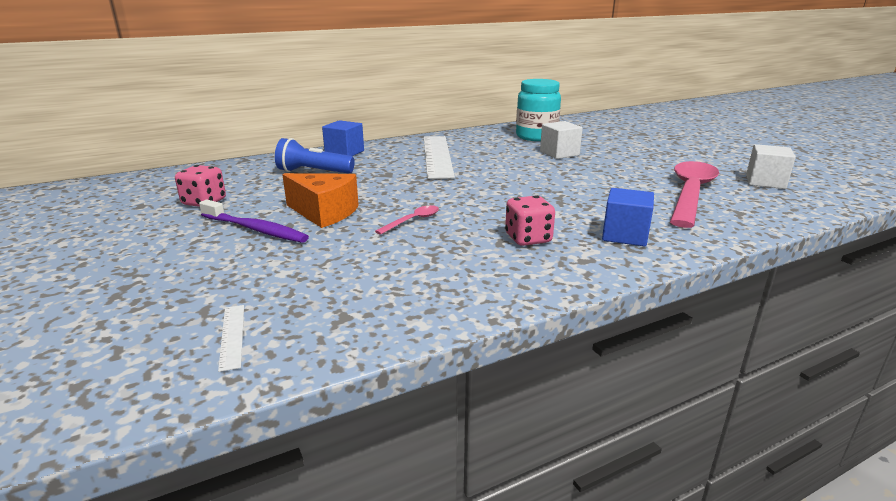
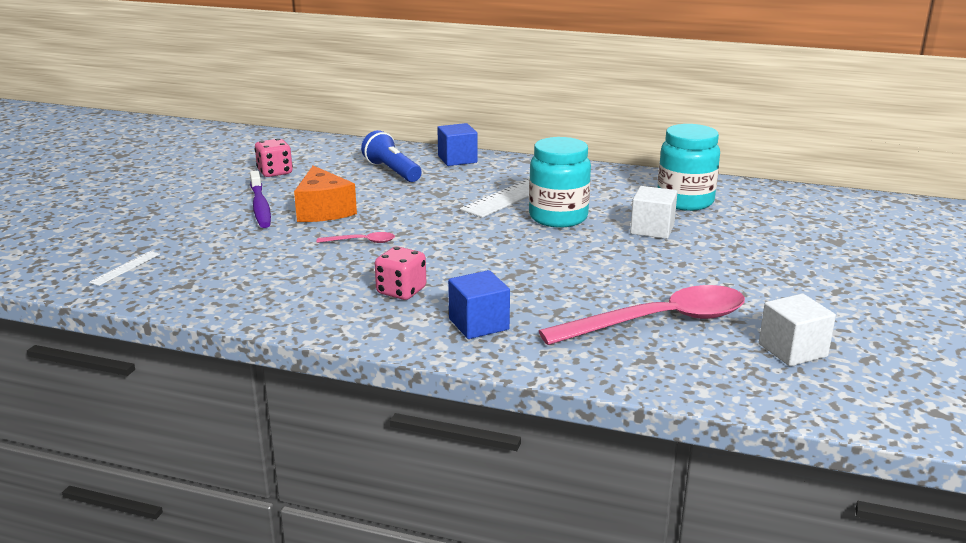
camera: 45 degrees right, 0 degrees up
(497, 163) = (558, 217): none -> turquoise jar

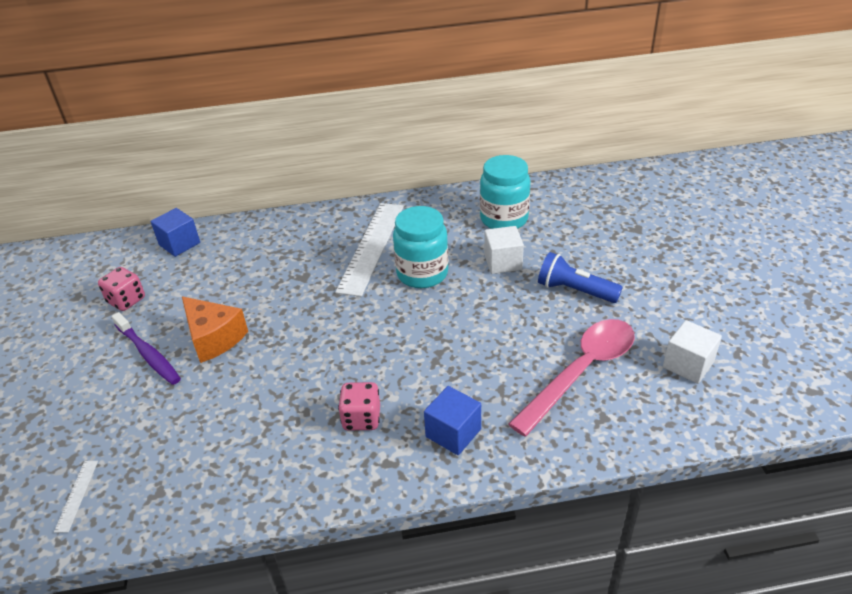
camera: 25 degrees left, 15 degrees up
(362, 242) = (280, 367): pink spoon -> none
(392, 171) = (238, 261): blue flashlight -> blue flashlight (575, 291)
(457, 159) = (285, 226): blue cube -> blue cube (179, 244)

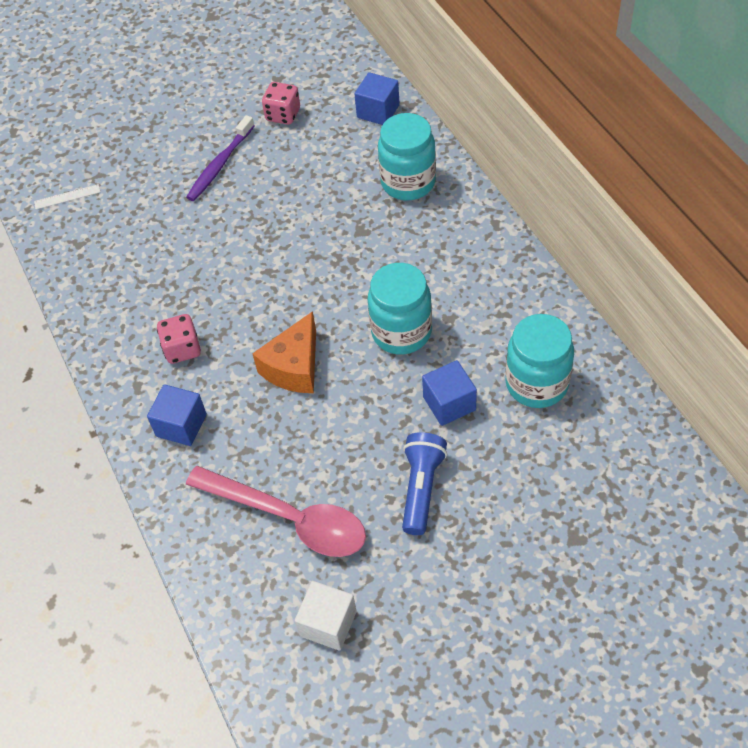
camera: 75 degrees right, 15 degrees up
(214, 338) = (252, 200): orange cheese -> orange cheese (294, 367)
(272, 242) = (408, 182): none -> turquoise jar
(371, 247) = (432, 271): white ruler -> none
(503, 262) = (449, 403): white cube -> blue cube

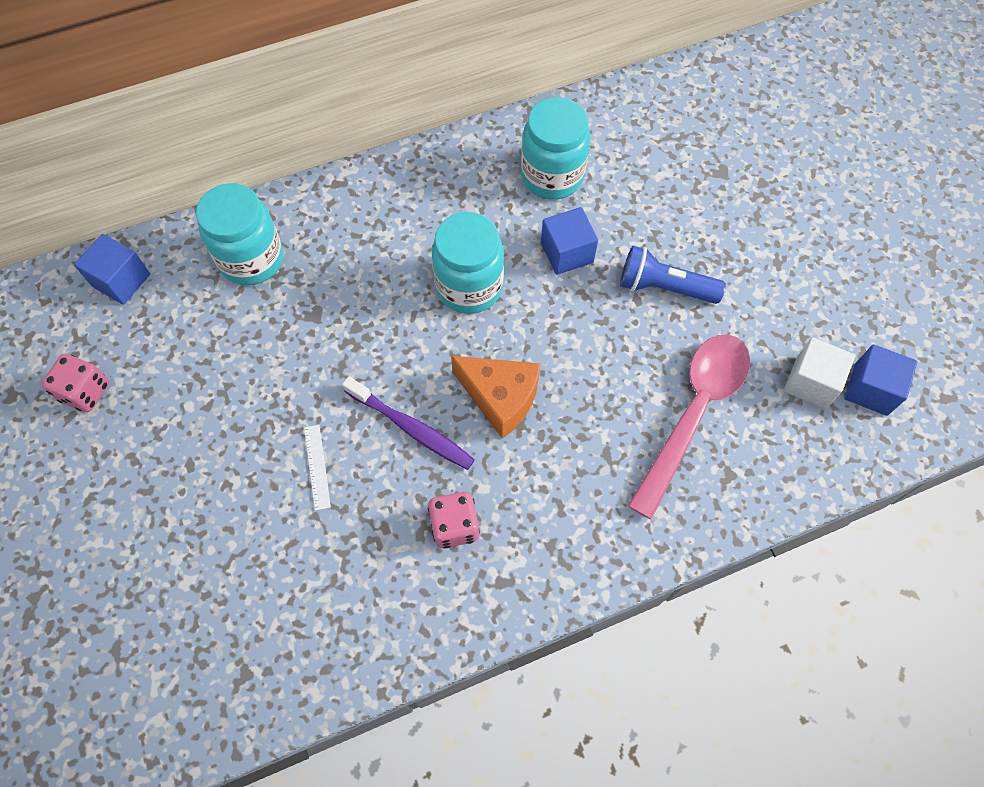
camera: 90 degrees left, 10 degrees up
(67, 197) = (145, 698): white ruler -> white ruler (317, 466)
(181, 425) = (566, 527): blue cube -> blue cube (870, 389)
(220, 165) = (151, 475): purple toothbrush -> purple toothbrush (411, 428)

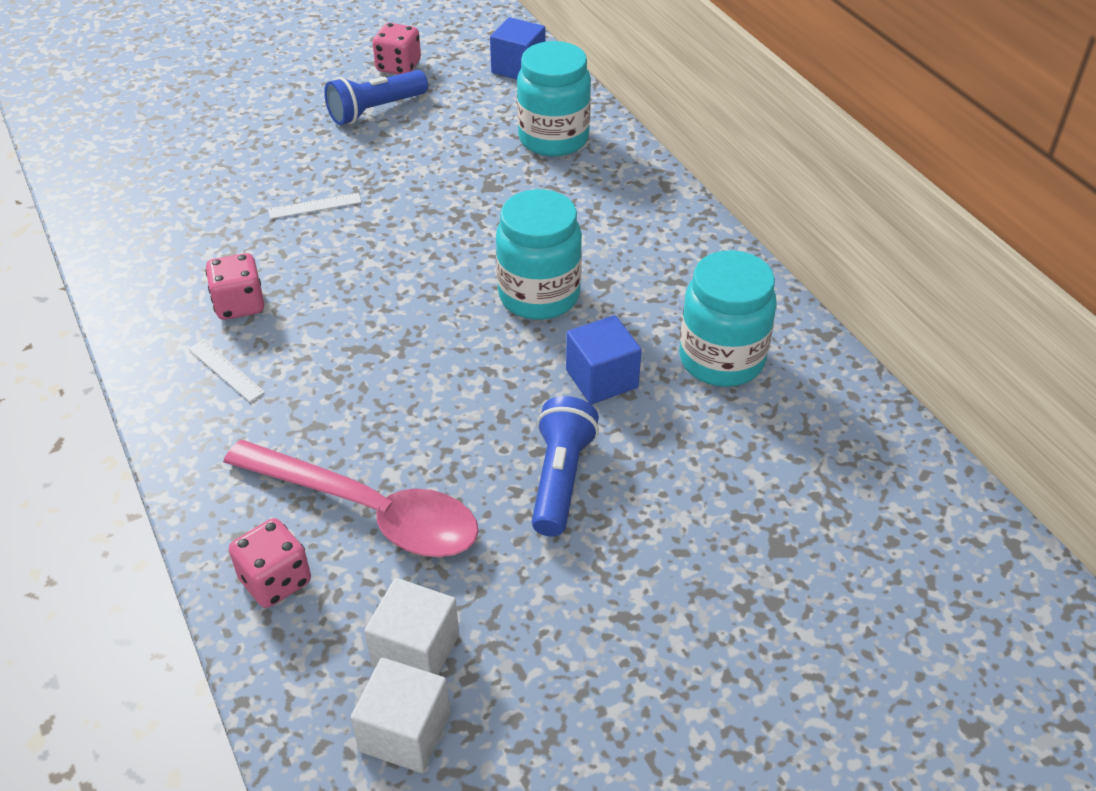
camera: 85 degrees right, 20 degrees down
(164, 413) = (375, 110): none -> blue flashlight
(411, 428) = (355, 265): purple toothbrush -> none
(500, 398) = (391, 330): orange cheese -> none
(539, 530) = (226, 370): none -> white ruler
(758, 474) = (275, 580): none -> pink dice
(870, 389) = (405, 732): blue cube -> white cube

